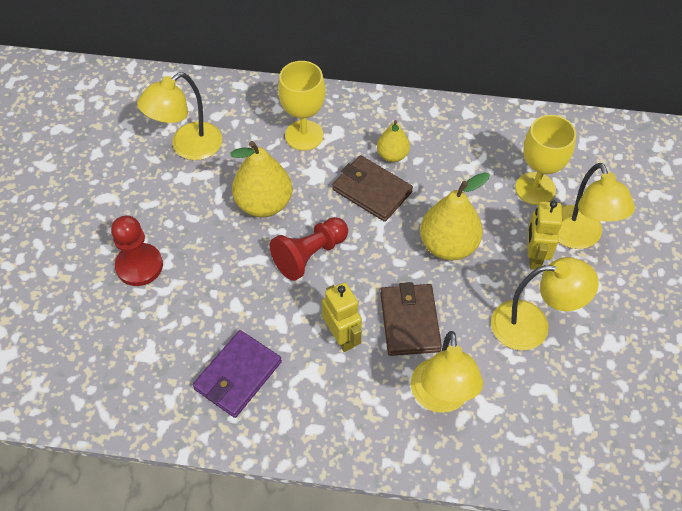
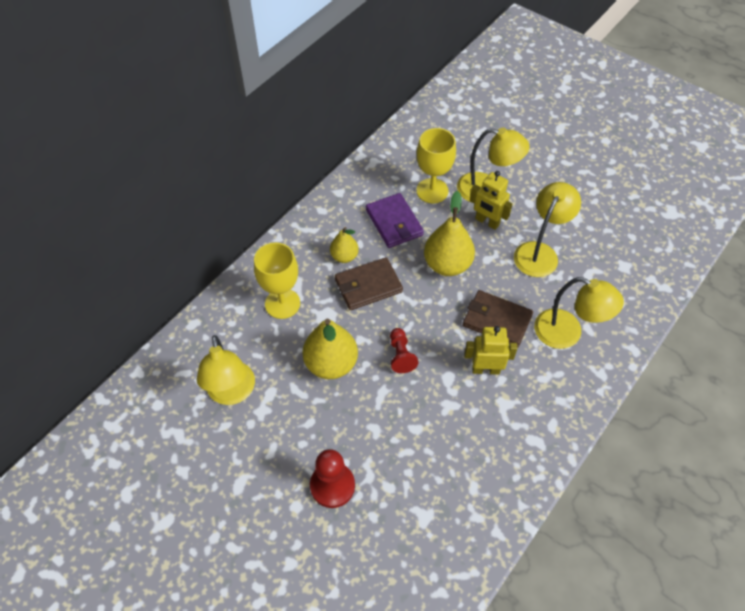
camera: 60 degrees left, 0 degrees up
(238, 375) = (481, 456): purple wallet -> purple wallet (394, 223)
(310, 255) = (401, 355): red pawn -> red pawn, size x0.66

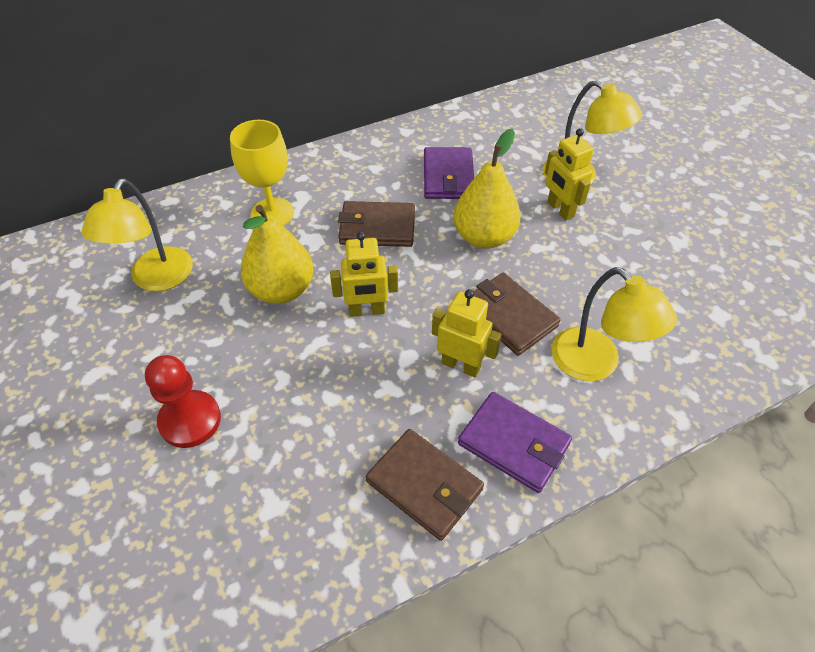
camera: 25 degrees right, 5 degrees down
(344, 256) = (370, 191): yellow pear -> none
(401, 355) = (367, 311): red pawn -> yellow robot
(432, 191) = (512, 160): yellow goblet -> none
(508, 460) = (424, 485): none -> brown wallet
(539, 252) = (609, 262): yellow lamp -> none
(546, 409) = (514, 444): none -> purple wallet

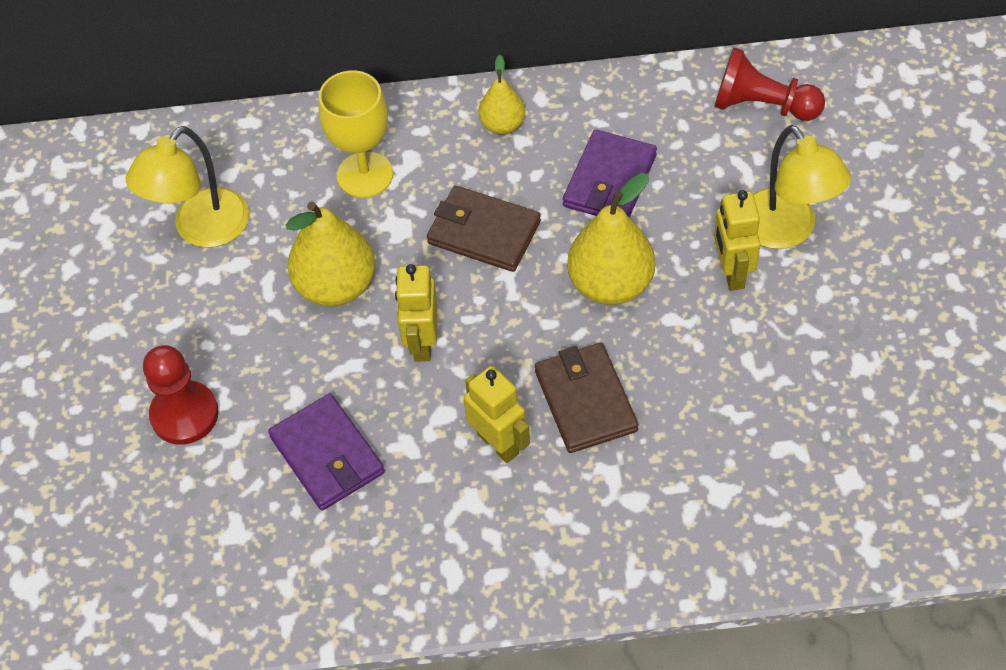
camera: 25 degrees right, 5 degrees up
(358, 162) = (502, 125): none -> yellow pear
(367, 311) = (422, 343): yellow robot -> yellow robot turned 75 degrees clockwise
(424, 485) = (395, 563): brown wallet -> none
(514, 444) = (511, 551): purple wallet -> purple wallet (327, 455)
(521, 115) = (762, 106): none -> red pawn
(595, 364) = (654, 492): yellow lamp -> none

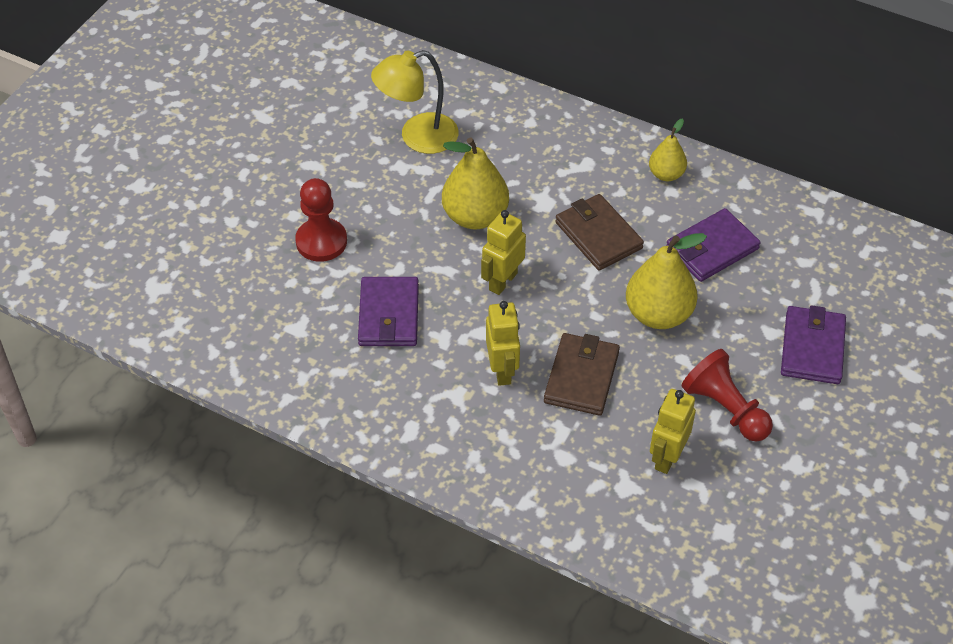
camera: 30 degrees right, 5 degrees down
(365, 175) = (548, 158): yellow goblet -> none
(731, 272) = (750, 353): yellow robot -> yellow robot (667, 457)
(762, 106) = (863, 257): red pawn -> red pawn (725, 408)
(786, 231) = (812, 348): yellow lamp -> purple wallet

